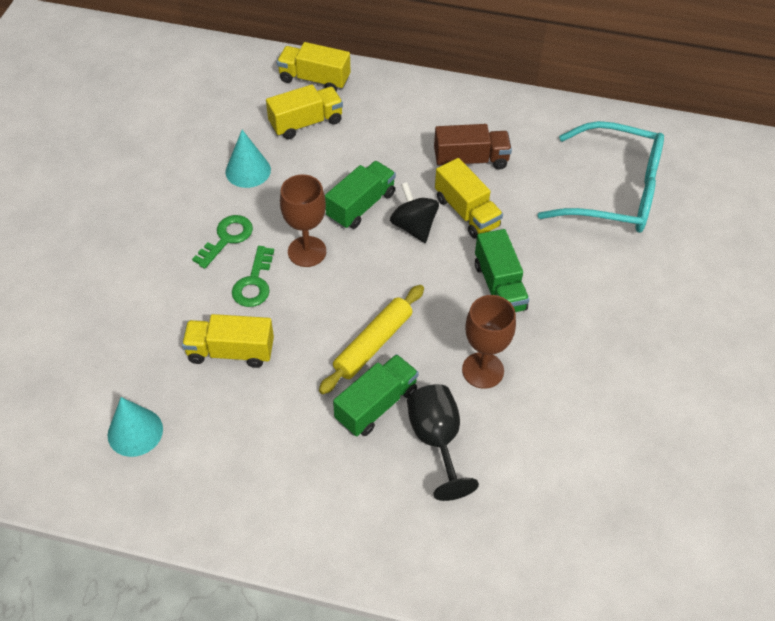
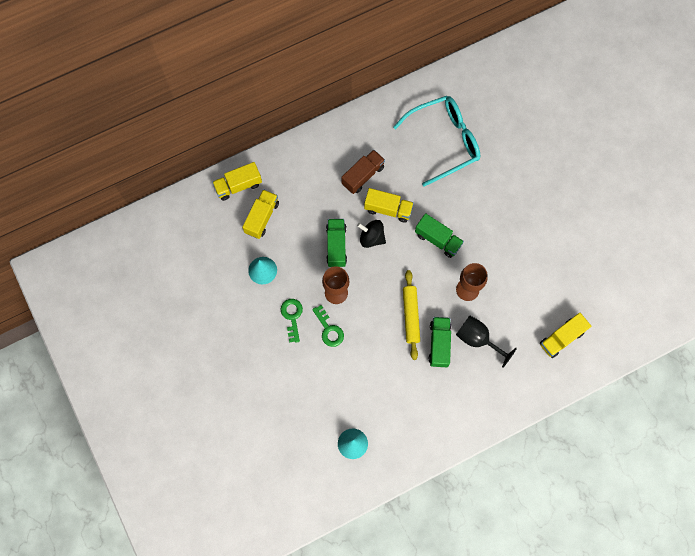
camera: 40 degrees left, 20 degrees up
(231, 351) = (354, 372): yellow truck -> yellow truck (561, 338)

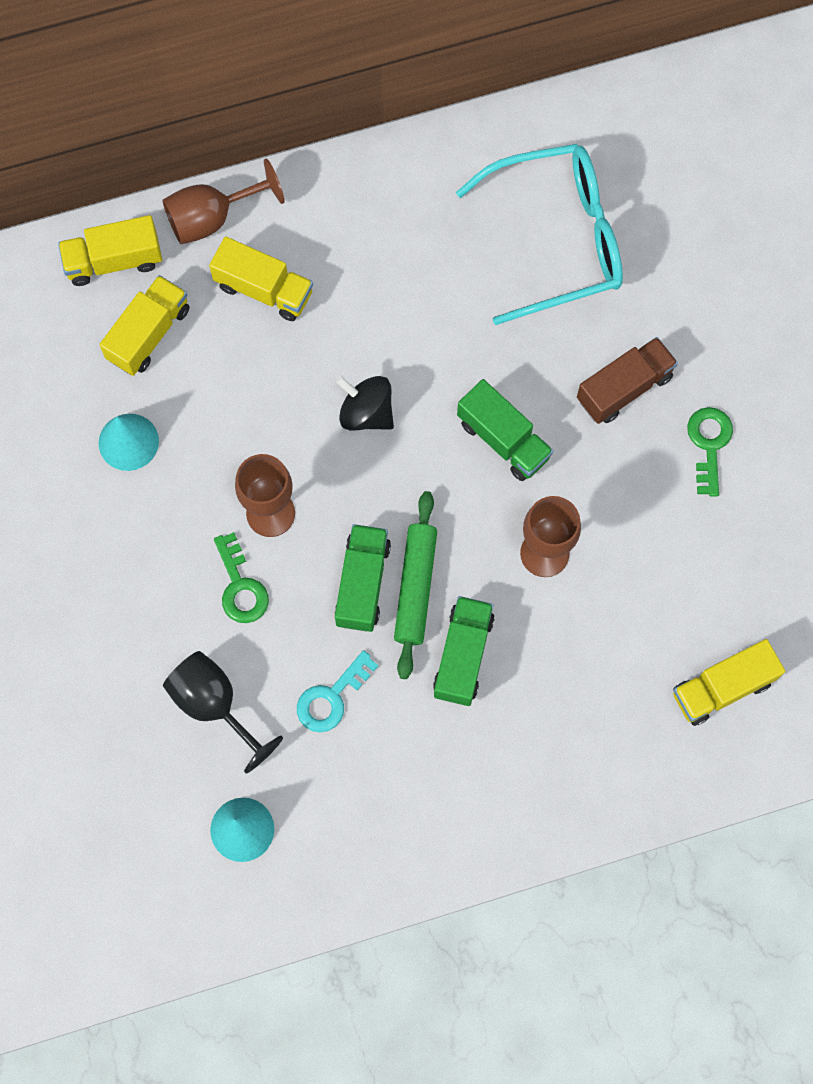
camera: 10 degrees right, 0 degrees up
(281, 157) = (212, 218): none -> brown goblet
(292, 317) = (170, 547): green key -> green key (709, 444)
(336, 246) = (290, 417): green truck -> green truck (362, 583)
(363, 175) = (374, 282): brown truck -> brown truck (624, 388)
(382, 374) = (332, 697): none -> turquoise key
(388, 209) = (412, 360): yellow truck -> yellow truck (264, 289)
(411, 316) = (416, 587): yellow rolling pin -> green rolling pin
(478, 339) = (546, 660): black goblet -> black goblet (214, 705)

